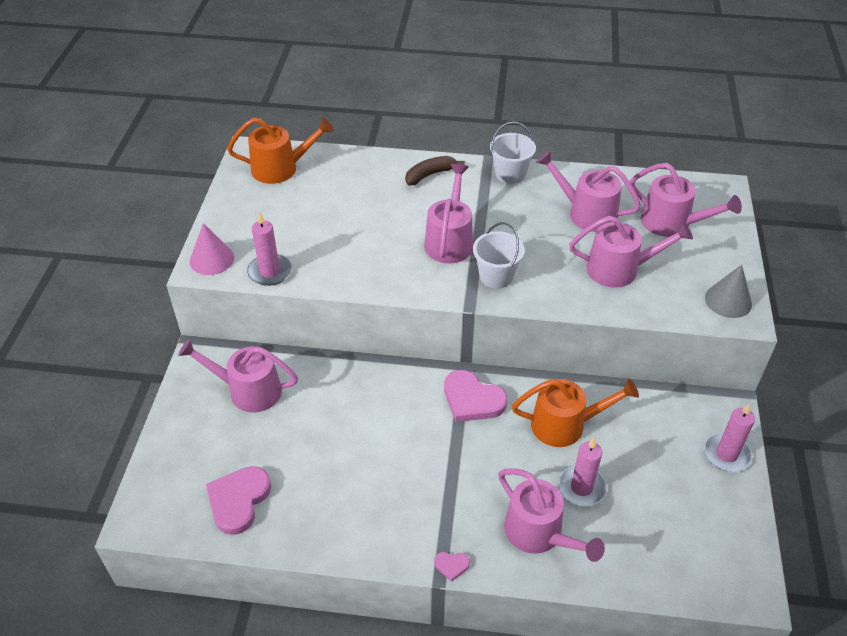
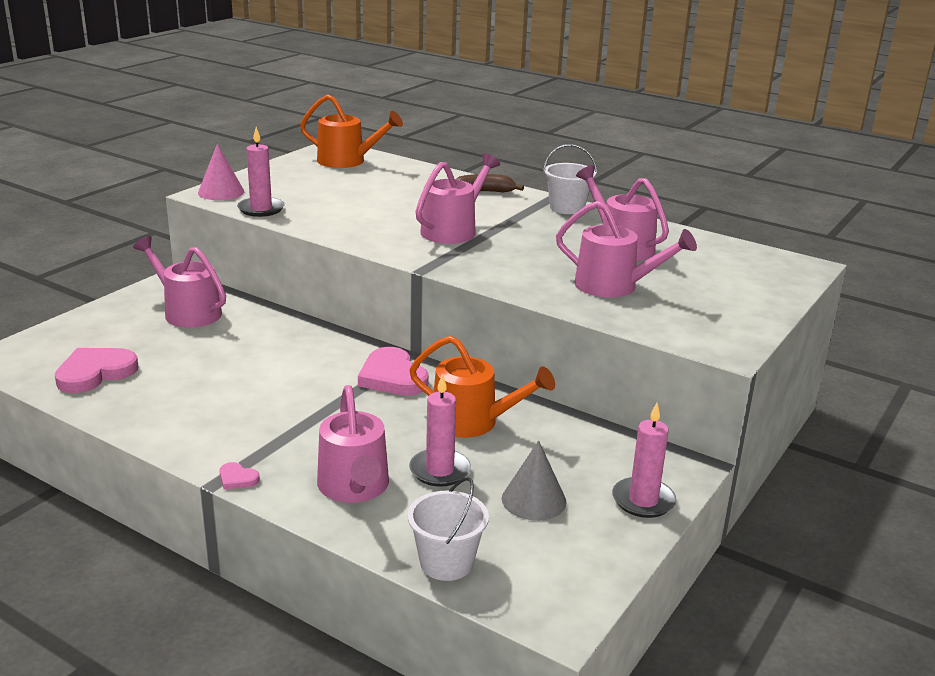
camera: 25 degrees right, 20 degrees down
(496, 276) = (473, 260): white bucket -> white bucket (446, 563)
(671, 223) = (712, 273): pink watering can -> none
(728, 301) = (720, 335): grey cone -> grey cone (534, 500)

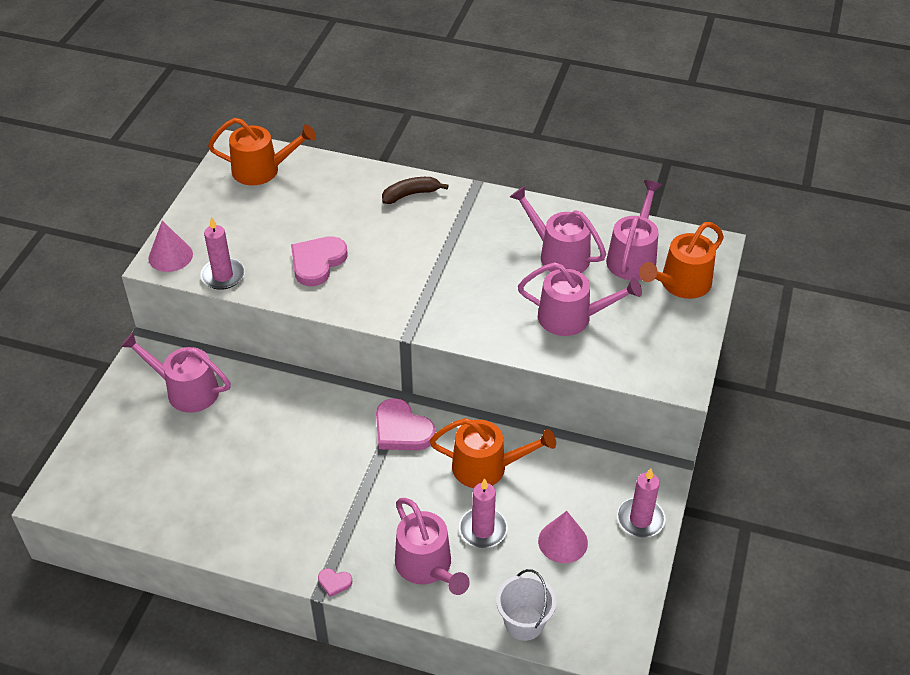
camera: 15 degrees left, 20 degrees up
(95, 373) = (151, 493): pink heart -> pink heart (317, 262)
(453, 230) = (409, 266): pink watering can -> pink watering can (633, 257)
(534, 500) = (563, 541): grey cone -> pink cone
(567, 208) = (494, 203): white bucket -> none
(755, 284) = (681, 284): none -> orange watering can

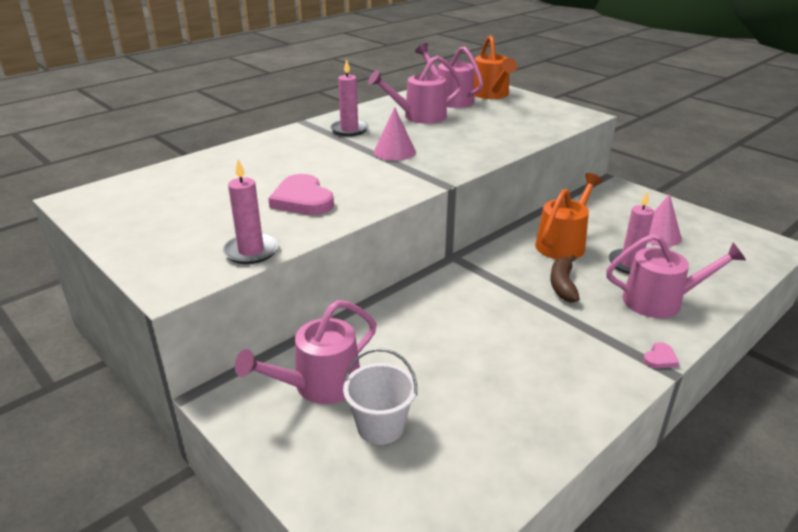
camera: 60 degrees left, 15 degrees down
(170, 256) = (172, 275): pink cone -> pink cone (394, 152)
(262, 170) = (131, 195): orange watering can -> none
(402, 430) = (492, 269): pink heart -> none
(411, 194) = (277, 144): brown banana -> brown banana (562, 285)
(524, 623) = (738, 274): white bucket -> white bucket (380, 426)
(571, 318) = (489, 128): pink watering can -> none
(640, 519) = (651, 203): pink candle -> pink candle (349, 130)

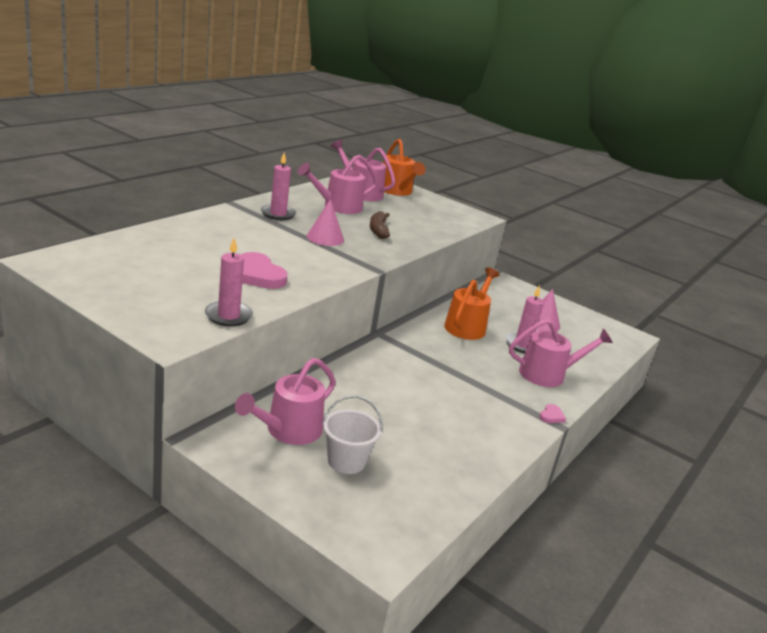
camera: 15 degrees left, 5 degrees down
(562, 285) = (471, 359): brown banana -> brown banana (378, 230)

